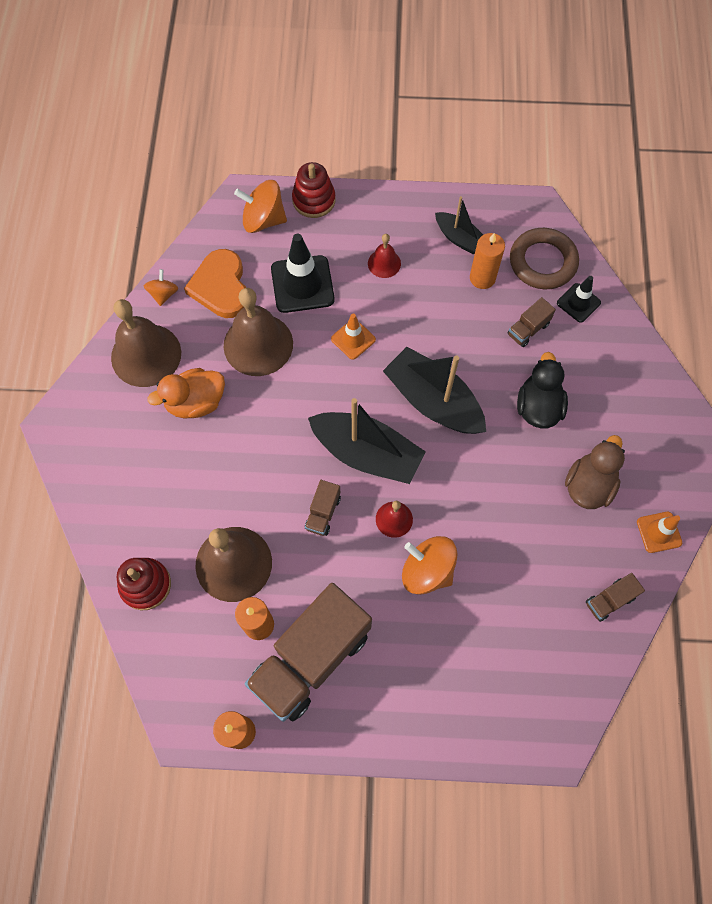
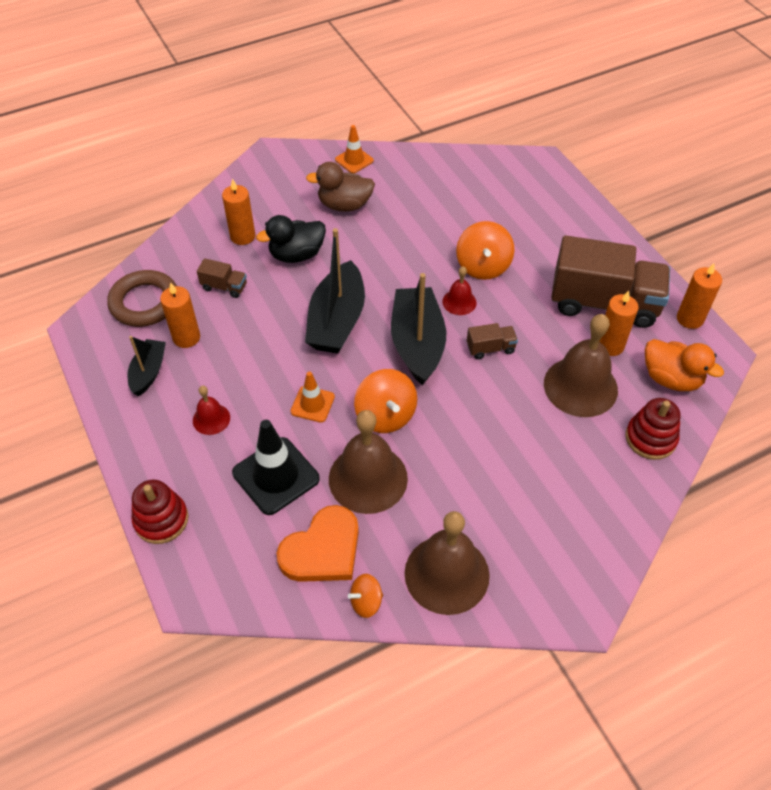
camera: 120 degrees left, 15 degrees down
(196, 402) = (464, 497): orange duck -> orange duck (671, 379)
(263, 220) = (213, 556): orange spinning top -> orange spinning top (385, 415)
(578, 303) = (177, 265): black traffic cone -> none
(589, 371) = (243, 236): none -> orange candle
(609, 600) = (424, 168): brown truck -> none

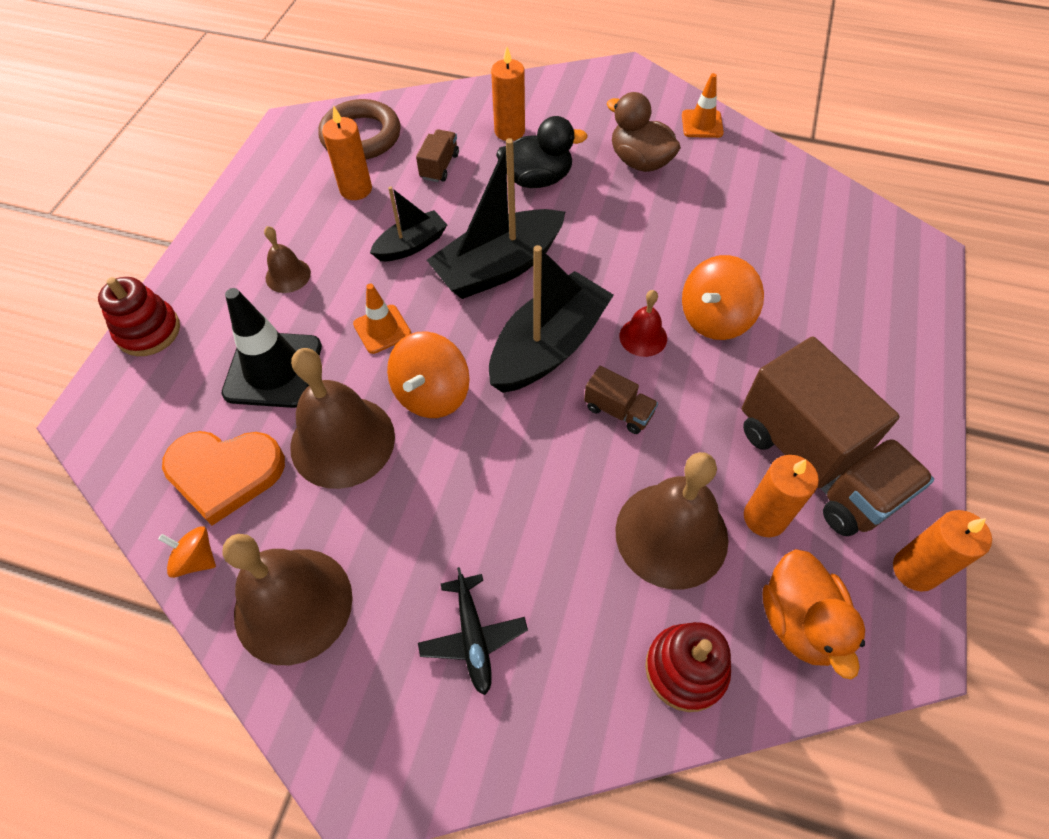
camera: 45 degrees right, 5 degrees up
(148, 372) = (292, 197): black boat -> black boat (411, 245)
(211, 419) = (288, 275): red bell -> brown bell
(224, 287) = (439, 166): brown truck -> brown truck turned 135 degrees counterclockwise
(296, 254) = (537, 179): black duck -> black duck turned 150 degrees clockwise
(549, 508) = (473, 636): none -> black plane

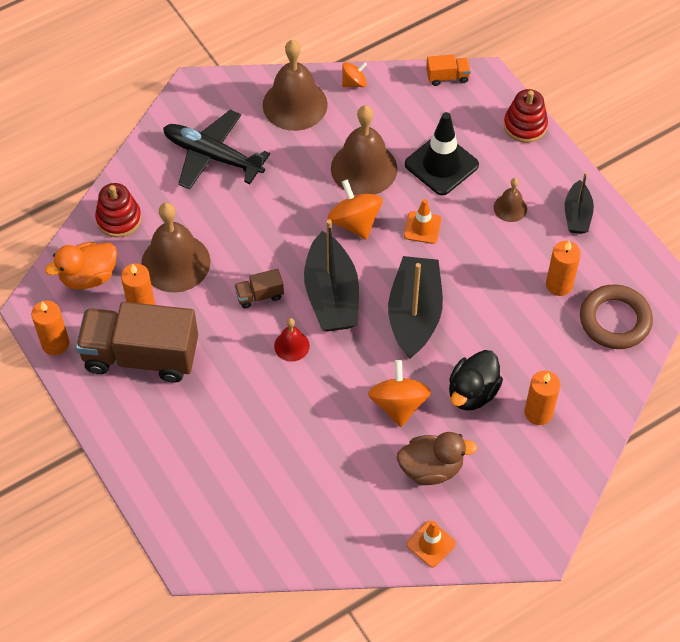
camera: 130 degrees right, 0 degrees up
(112, 456) = (447, 77): none -> orange truck
(225, 473) = (392, 114): orange heart -> none
(411, 245) = (477, 282): black boat -> black boat (577, 215)
(439, 166) = (539, 345): brown truck -> none
(473, 636) = (213, 156): black plane -> black plane, size x1.73
(714, 318) = (267, 393): orange spinning top -> orange spinning top (398, 404)
(799, 621) = (88, 277): orange duck -> orange duck turned 60 degrees counterclockwise

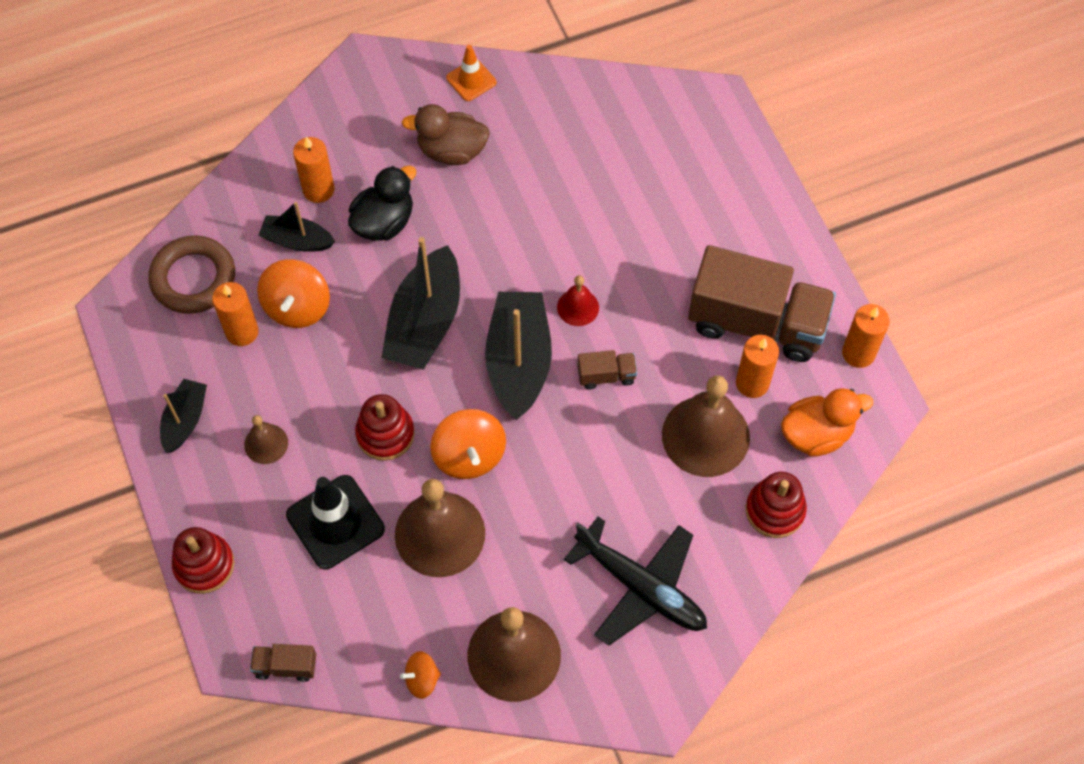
camera: 170 degrees left, 5 degrees up
(398, 404) = (470, 222): orange spinning top -> orange spinning top (297, 307)
(422, 227) = (385, 434): orange traffic cone -> red stacking toy
(447, 77) = (285, 666): orange truck -> brown truck
(541, 365) = (297, 240): none -> black boat

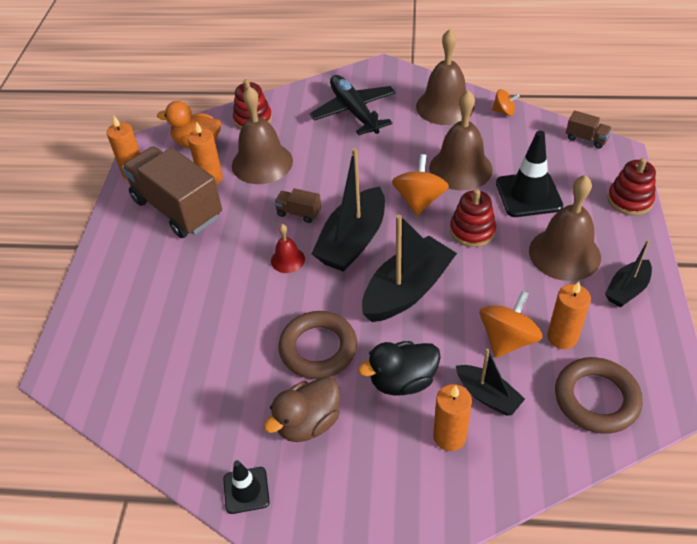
camera: 150 degrees left, 15 degrees down
(266, 443) = (564, 253): brown bell -> brown bell, size x2.02
(451, 151) = (308, 423): brown duck -> brown duck turned 105 degrees clockwise
(471, 80) = (246, 490): orange traffic cone -> black traffic cone
(483, 221) = (318, 348): none -> brown ring

